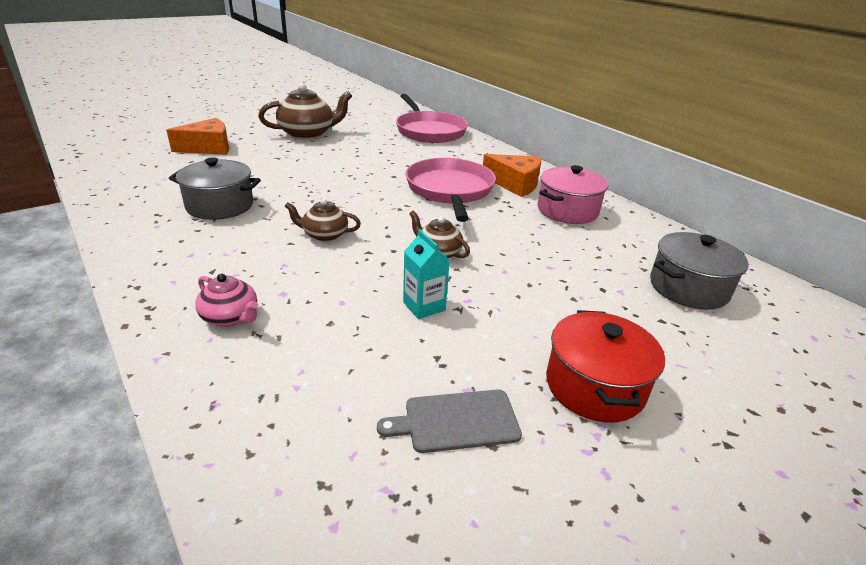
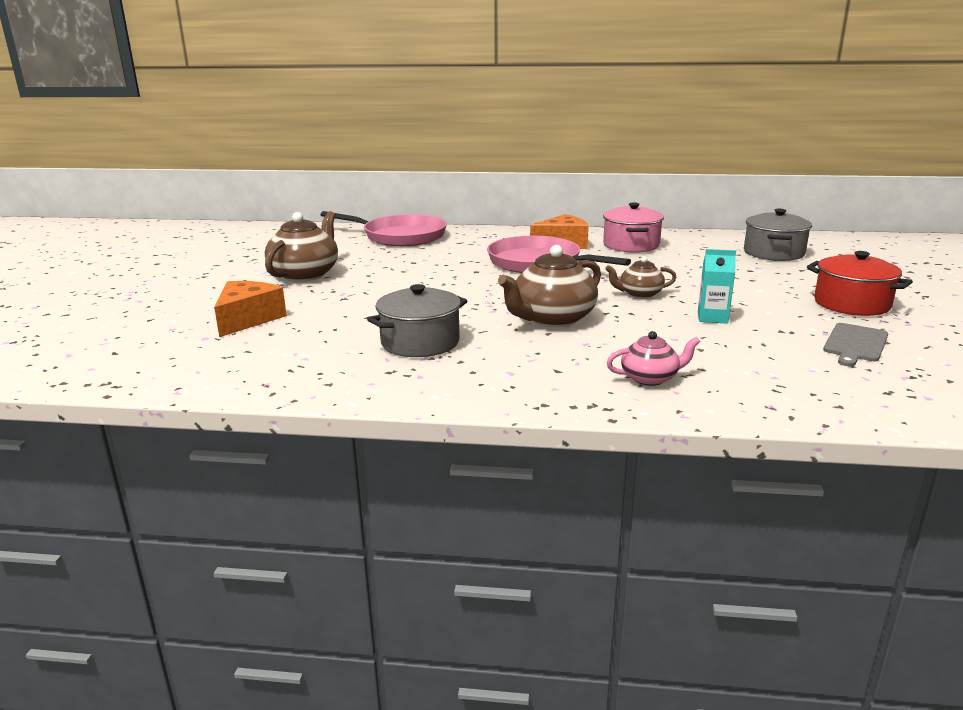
camera: 45 degrees left, 10 degrees down
(324, 235) = (552, 319): brown teapot -> brown teapot, size x1.78

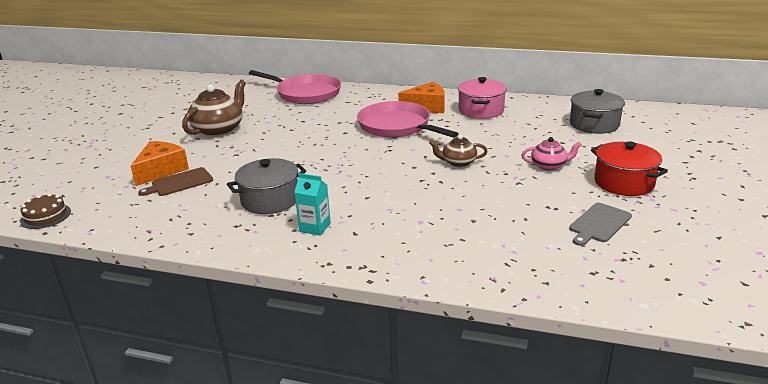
camera: 10 degrees right, 5 degrees up
(99, 377) = (46, 216): none -> brown cake
(282, 330) = (179, 183): none -> brown cutting board
(552, 319) = (377, 183): brown teapot -> none
(650, 378) = (418, 245): pink teapot -> pink teapot (549, 165)
(712, 317) = (501, 190): turquoise carton -> turquoise carton (315, 227)

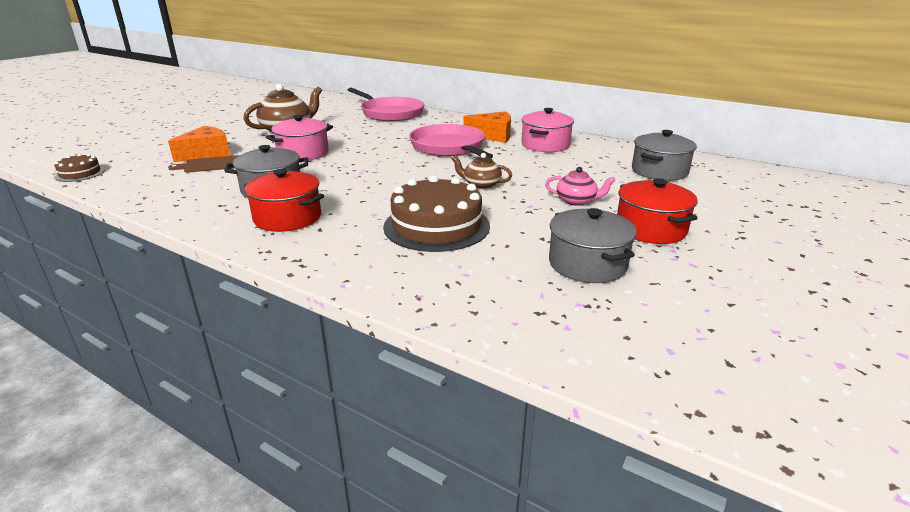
camera: 15 degrees right, 0 degrees up
(262, 155) = (303, 153): none -> pink pot
(315, 227) = (287, 218): turquoise carton -> red pot
(454, 211) = (436, 226): none -> brown cake
(599, 224) = (587, 264): grey cutting board -> grey pot

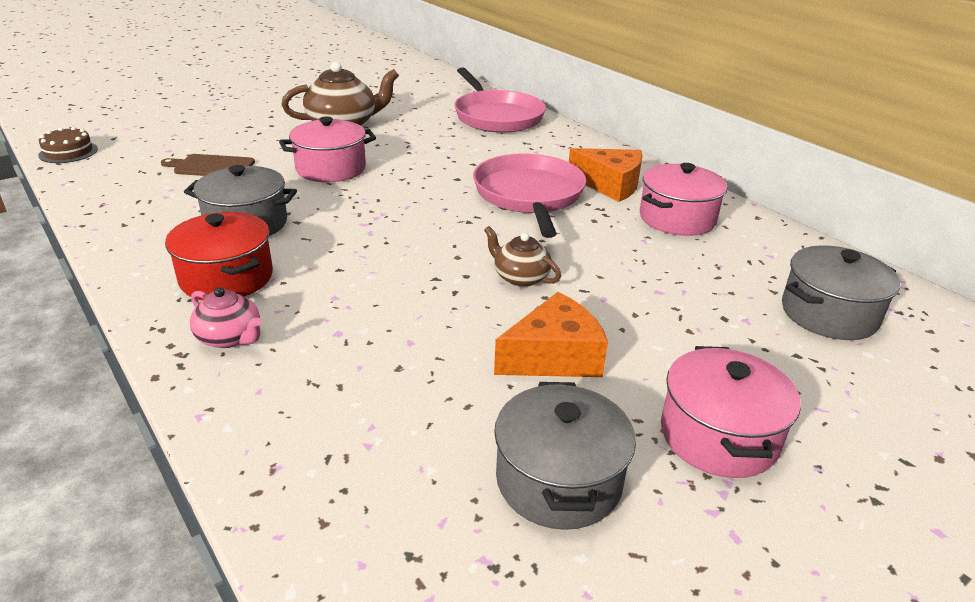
camera: 20 degrees right, 5 degrees up
(206, 154) = (221, 147): orange cheese -> orange cheese (554, 356)
(436, 226) = (398, 341): brown cake -> none
(576, 201) = (641, 344): pink teapot -> pink teapot (230, 337)
(650, 229) = (718, 436): red pot -> pink pot

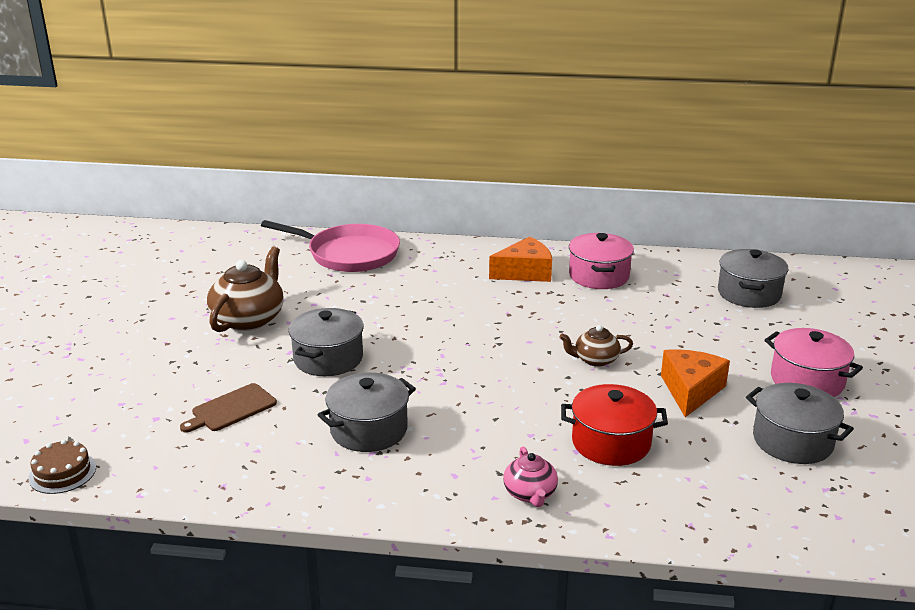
camera: 45 degrees left, 5 degrees down
(226, 278) = (444, 467): red pot -> red pot (611, 443)
(230, 337) = (530, 493): pink teapot -> pink teapot turned 90 degrees clockwise
(331, 169) = (328, 359): pink pot -> grey pot
(529, 195) = (496, 305): pink pan -> none

